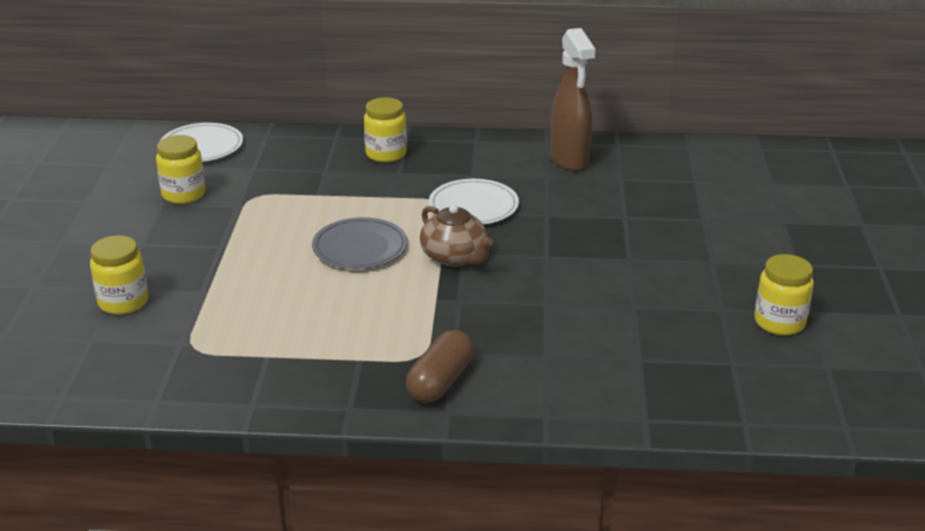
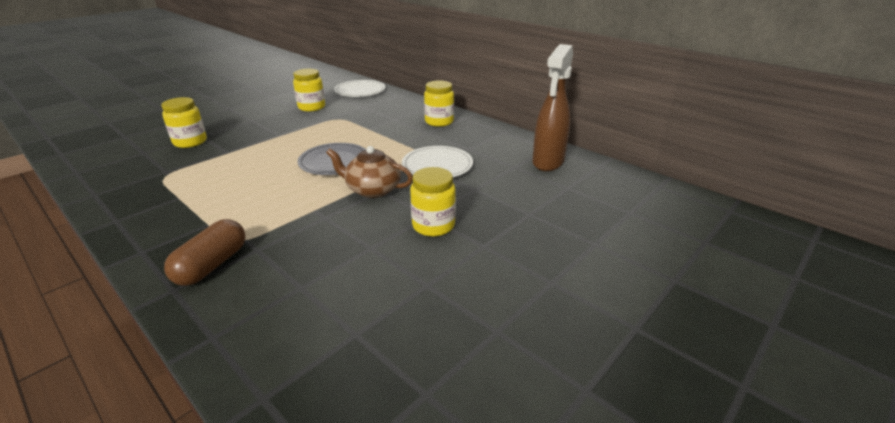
camera: 40 degrees right, 0 degrees up
(440, 382) = (212, 265): brown capsule -> brown capsule turned 45 degrees counterclockwise
(455, 257) = (372, 189): brown teapot -> brown teapot turned 105 degrees clockwise
(779, 322) = (535, 380): yellow jar -> yellow jar (433, 225)

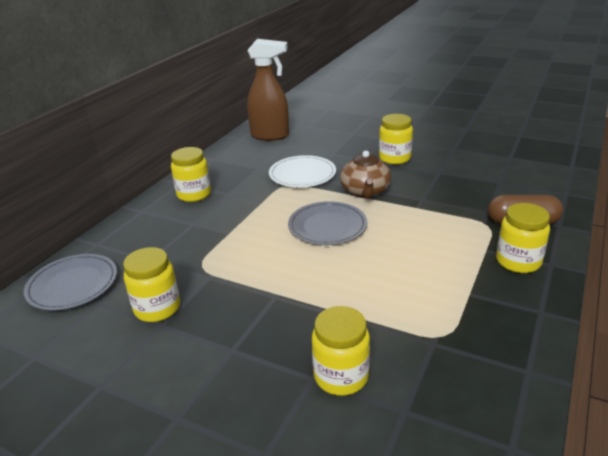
camera: 105 degrees left, 0 degrees up
(171, 234) = (518, 261): none -> yellow jar
(360, 91) = (73, 285): white plate -> grey plate

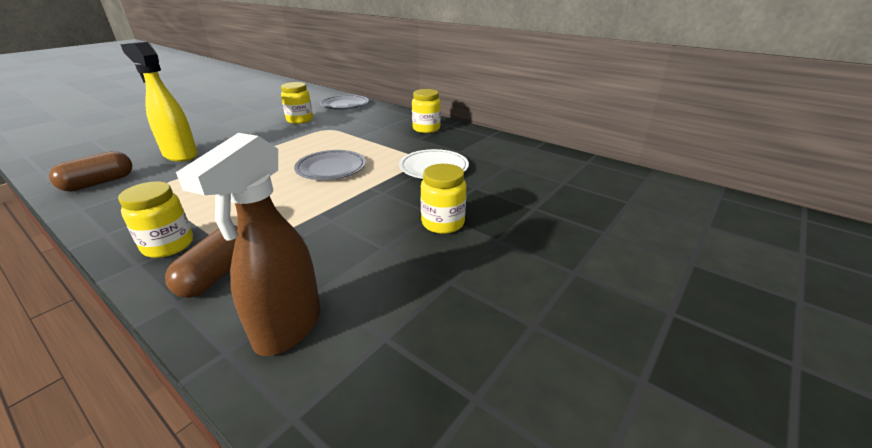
camera: 100 degrees right, 0 degrees up
(270, 136) = (538, 161): brown spray bottle -> brown spray bottle (288, 328)
(341, 376) = (180, 155): yellow jar -> yellow spray bottle
(365, 192) = (374, 192): brown teapot -> none
(468, 408) = (99, 183): none -> brown capsule

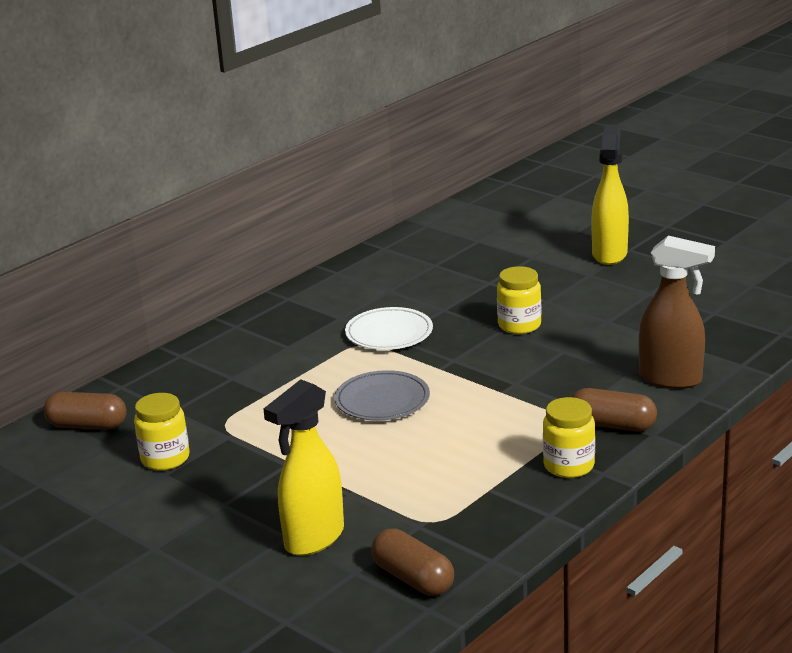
camera: 85 degrees left, 5 degrees down
(344, 105) = (87, 425): grey plate -> brown capsule
(426, 129) = (247, 342): yellow jar -> none
(644, 292) = (609, 254): none -> yellow spray bottle

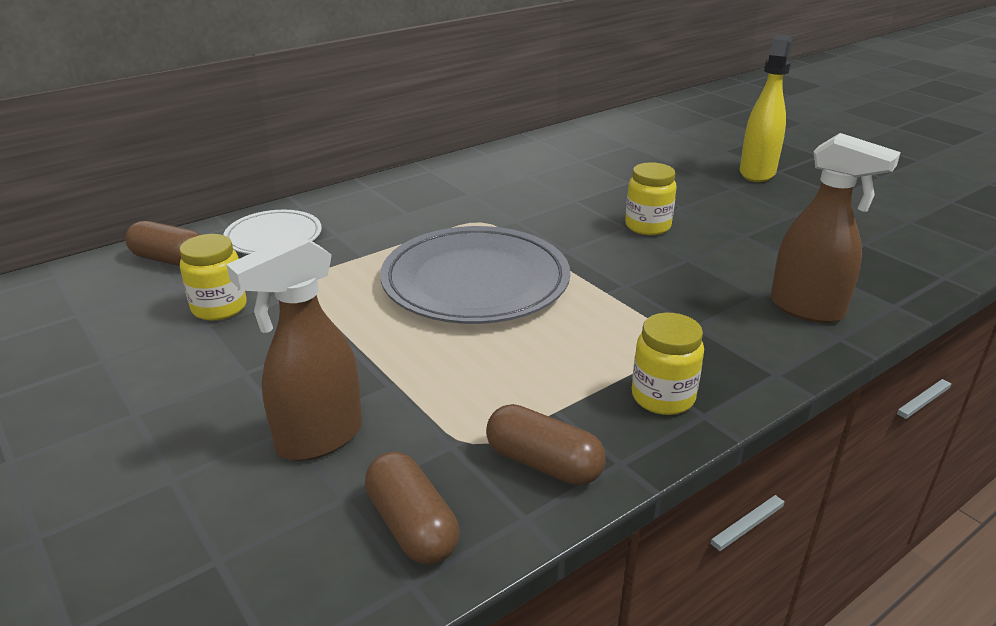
camera: 10 degrees right, 5 degrees up
(313, 539) = (318, 439): yellow spray bottle -> brown spray bottle
(382, 400) = (475, 281): grey plate -> grey plate, size x1.79
(389, 333) = (511, 215): white plate -> white plate (273, 237)
(612, 425) = (727, 353): brown capsule -> brown capsule (543, 463)

